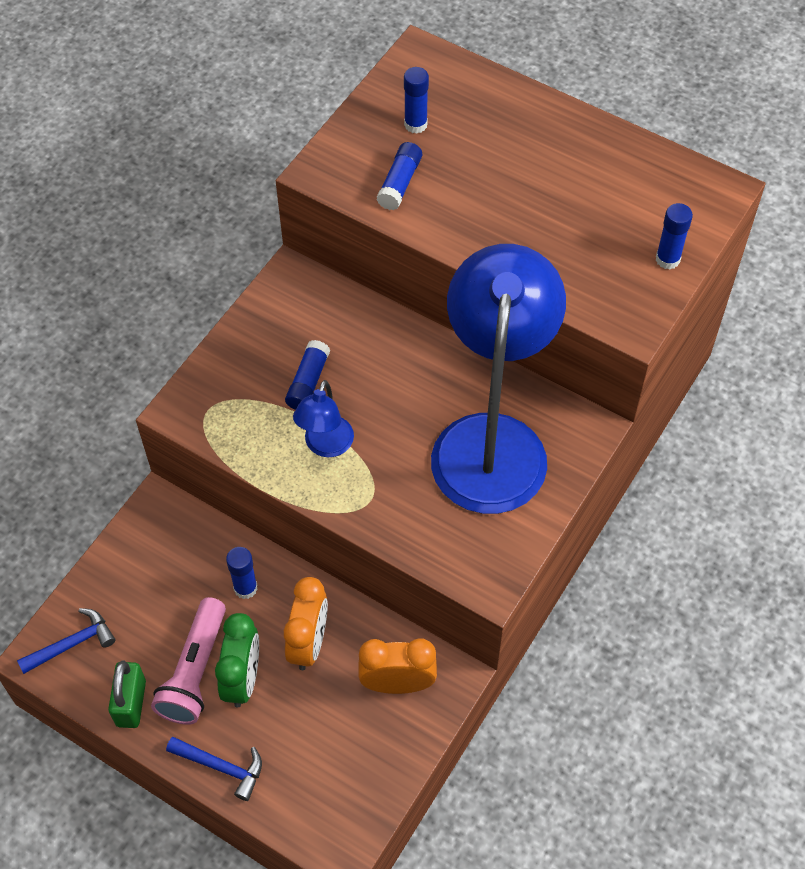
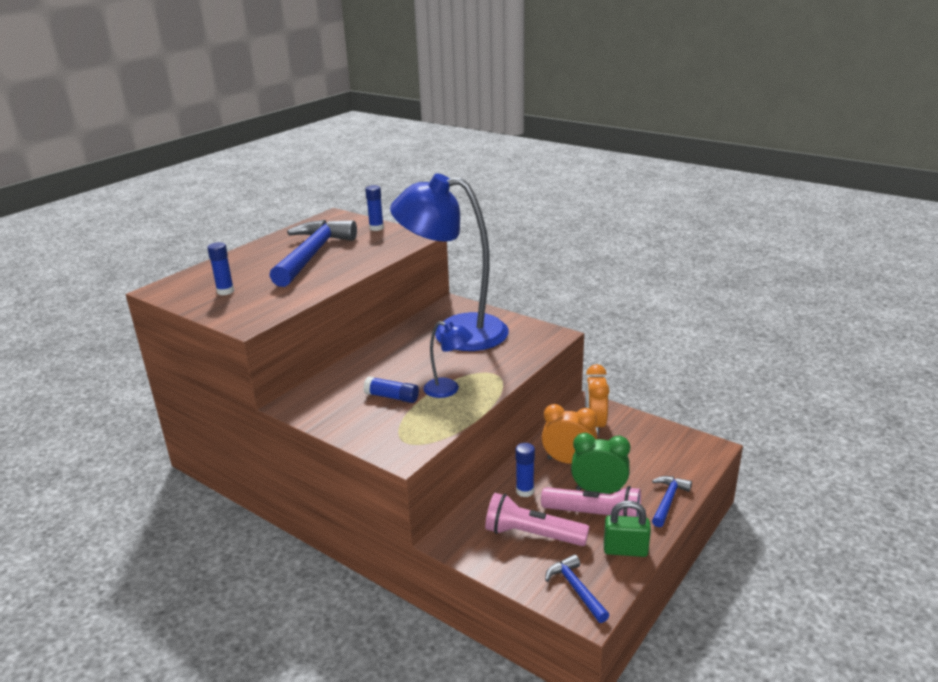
camera: 85 degrees left, 30 degrees down
(163, 597) = (532, 534): none -> pink flashlight
(400, 183) = (276, 296): blue glue stick -> none
(547, 194) = (312, 255): none -> blue hammer

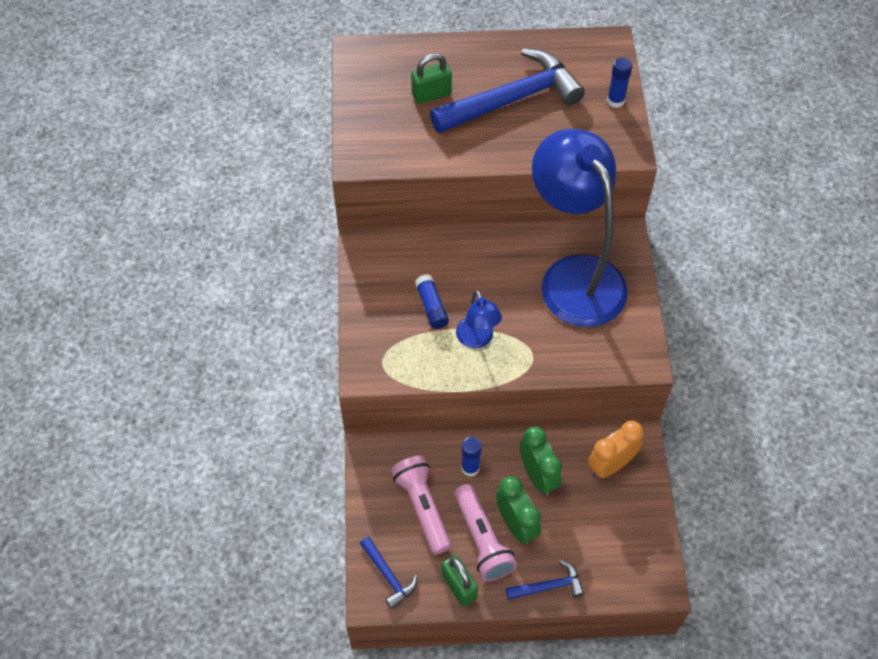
camera: 50 degrees right, 30 degrees up
(225, 291) = (393, 98): blue glue stick -> none
(252, 278) = (431, 94): none -> green padlock
(568, 461) = (537, 476): orange clock -> green clock
(576, 589) = (388, 575): blue hammer -> blue hammer turned 120 degrees clockwise

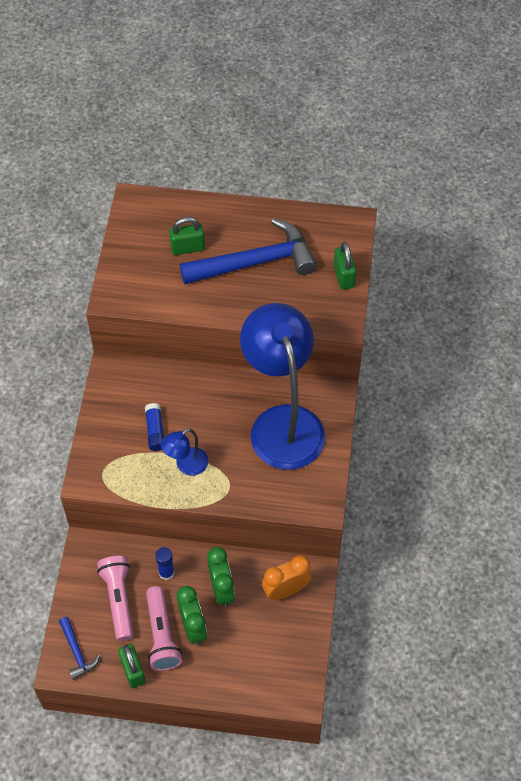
camera: 10 degrees right, 0 degrees up
(477, 339) = (186, 465): blue lamp -> blue lamp turned 60 degrees clockwise
(548, 586) = (207, 683): blue hammer -> none
(615, 101) = (344, 276): blue glue stick -> green padlock

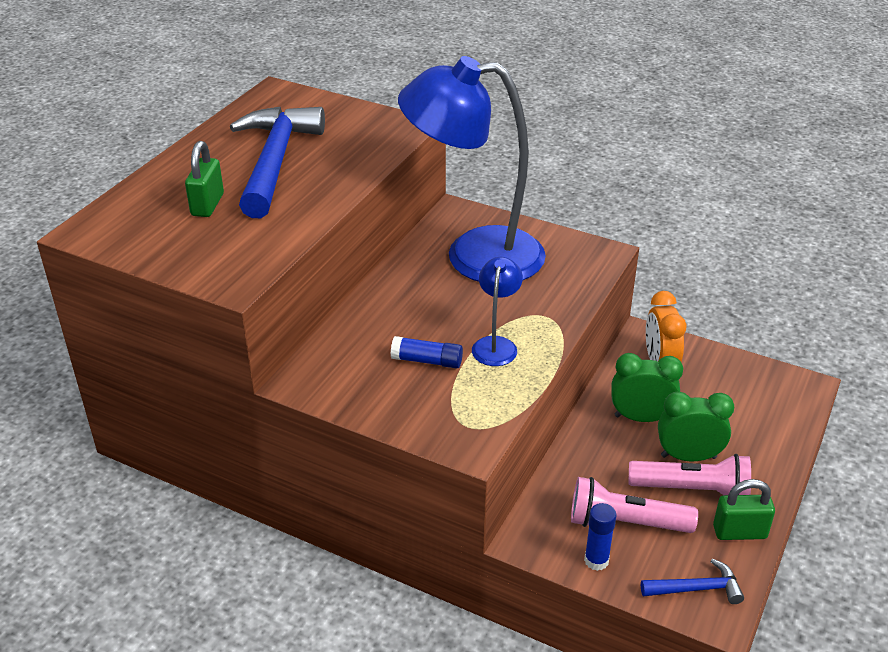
camera: 70 degrees left, 20 degrees down
(166, 573) = (600, 464): blue glue stick -> blue glue stick (596, 560)
(186, 465) = (496, 345): blue lamp -> blue lamp turned 150 degrees counterclockwise
(344, 276) = (345, 111): green padlock -> none

